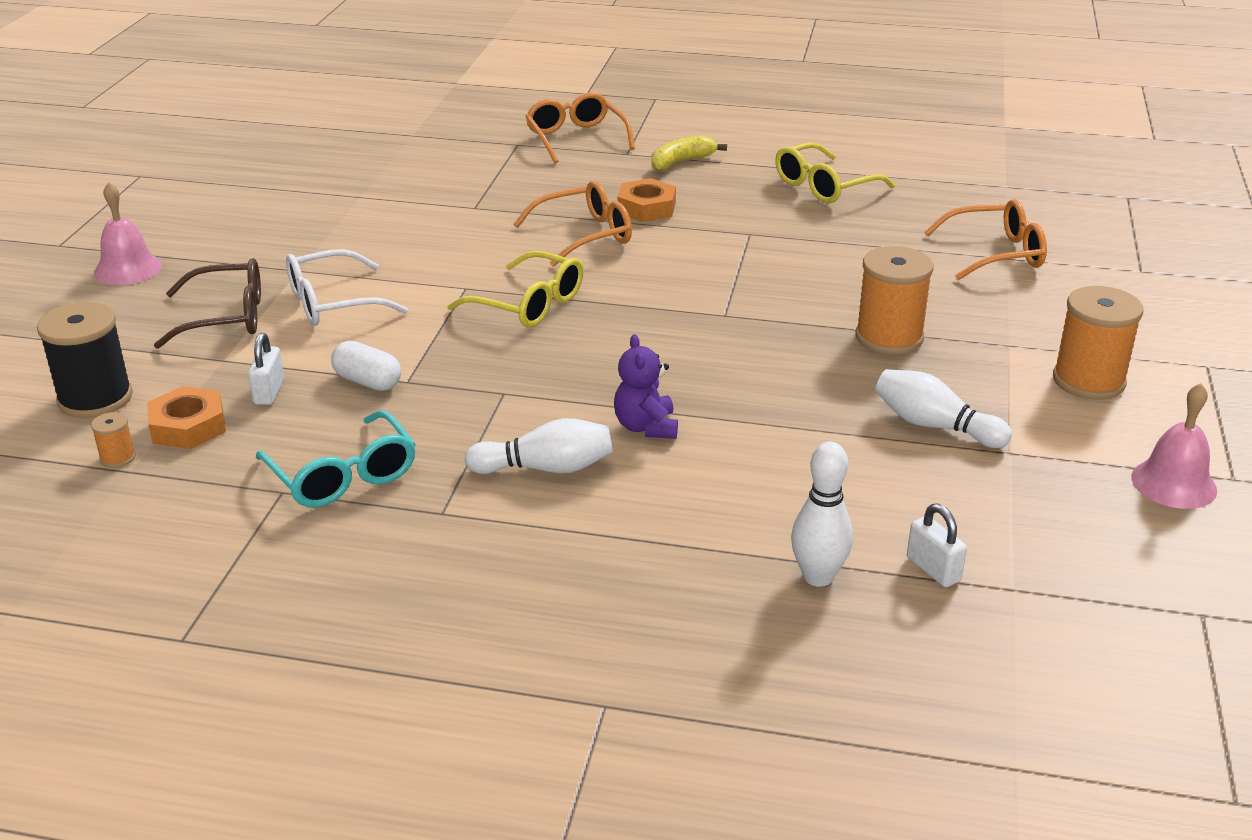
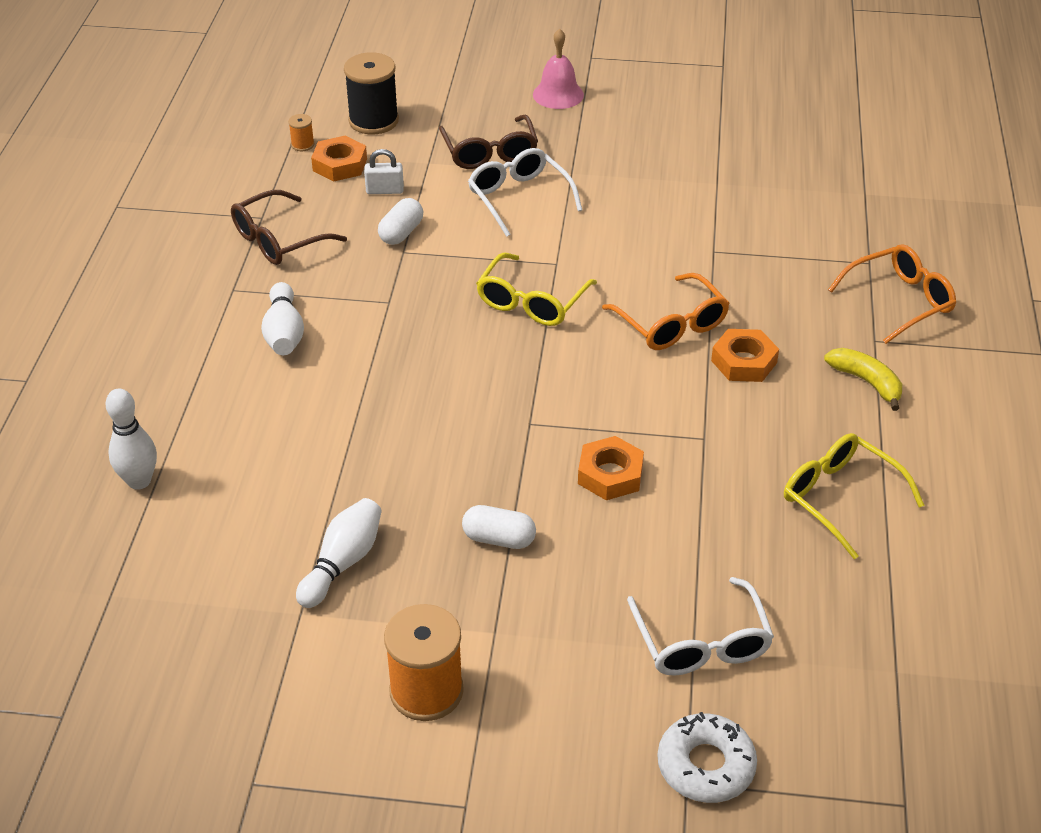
camera: 85 degrees right, 10 degrees up
(343, 476) = (278, 240): turquoise glasses -> brown glasses
(646, 427) = (340, 382): purple teddy bear -> none
(798, 278) = (610, 474): none -> orange nut
(889, 337) = (499, 539): orange spool -> white capsule
(933, 569) = (140, 548): white padlock -> none
(996, 253) = (701, 642): orange glasses -> white glasses
(1121, 262) = (706, 765): none -> white donut
(1173, 483) = (246, 731): pink bell -> none

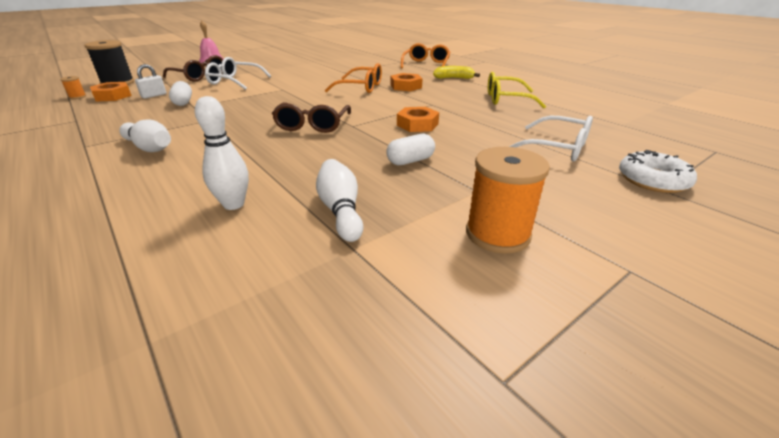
camera: 45 degrees left, 10 degrees down
(139, 481) = (97, 253): white bowling pin -> white bowling pin (234, 204)
(278, 240) = (99, 123): brown glasses -> brown glasses (312, 125)
(531, 302) = (289, 99): yellow glasses -> none

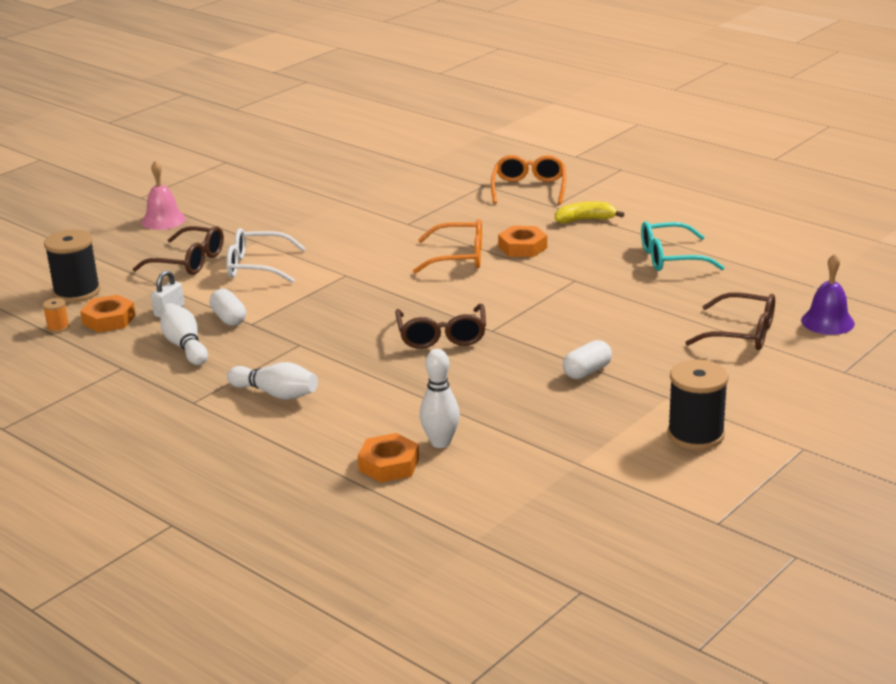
camera: 10 degrees left, 5 degrees down
(341, 211) = (547, 434): white bowling pin -> white bowling pin (185, 346)
(417, 124) = (571, 318): orange nut -> orange nut (389, 464)
(497, 234) = (695, 435): orange spool -> black spool
(506, 99) = (670, 258): yellow glasses -> turquoise glasses
(557, 148) = (742, 334): white glasses -> brown glasses
(636, 148) = (827, 322): none -> purple bell
(652, 180) = (836, 362): white donut -> none

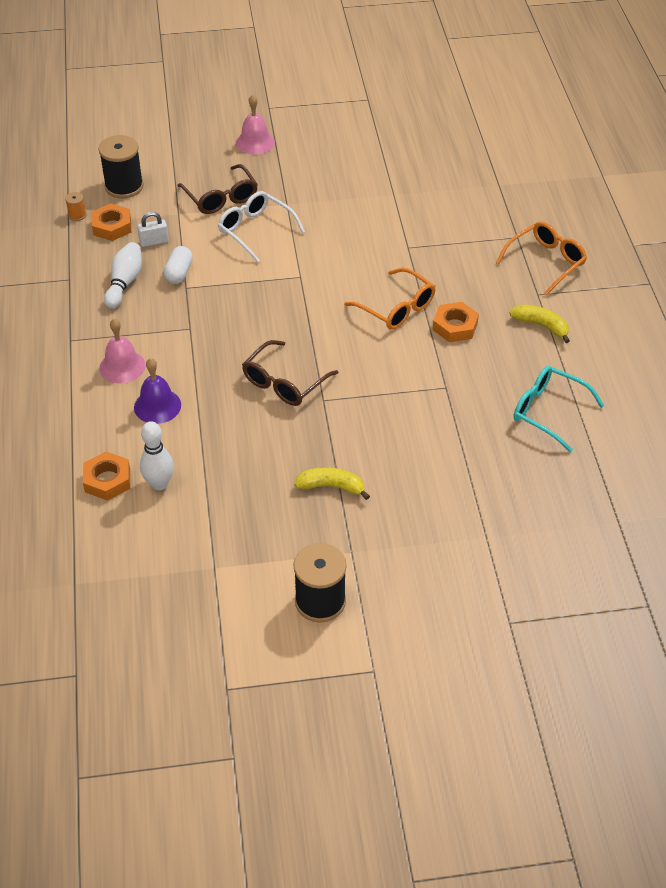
camera: 40 degrees right, 20 degrees up
(276, 394) = (122, 366): white bowling pin -> pink bell
(587, 371) = (331, 487): white capsule -> yellow banana
(742, 334) = (489, 529): brown glasses -> none
(827, 322) = (572, 564): purple bell -> purple bell (157, 406)

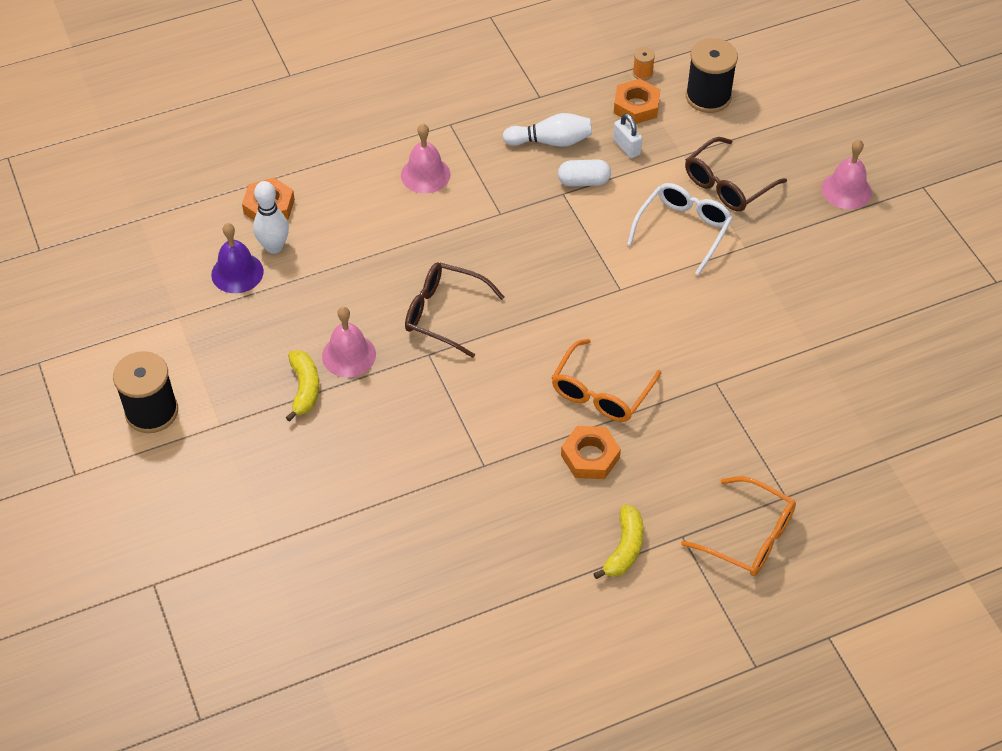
camera: 75 degrees right, 5 degrees up
(157, 406) = (378, 217): purple bell -> purple bell (237, 273)
(305, 451) = (349, 355): none -> pink bell
(548, 411) = (475, 577): turquoise glasses -> none

